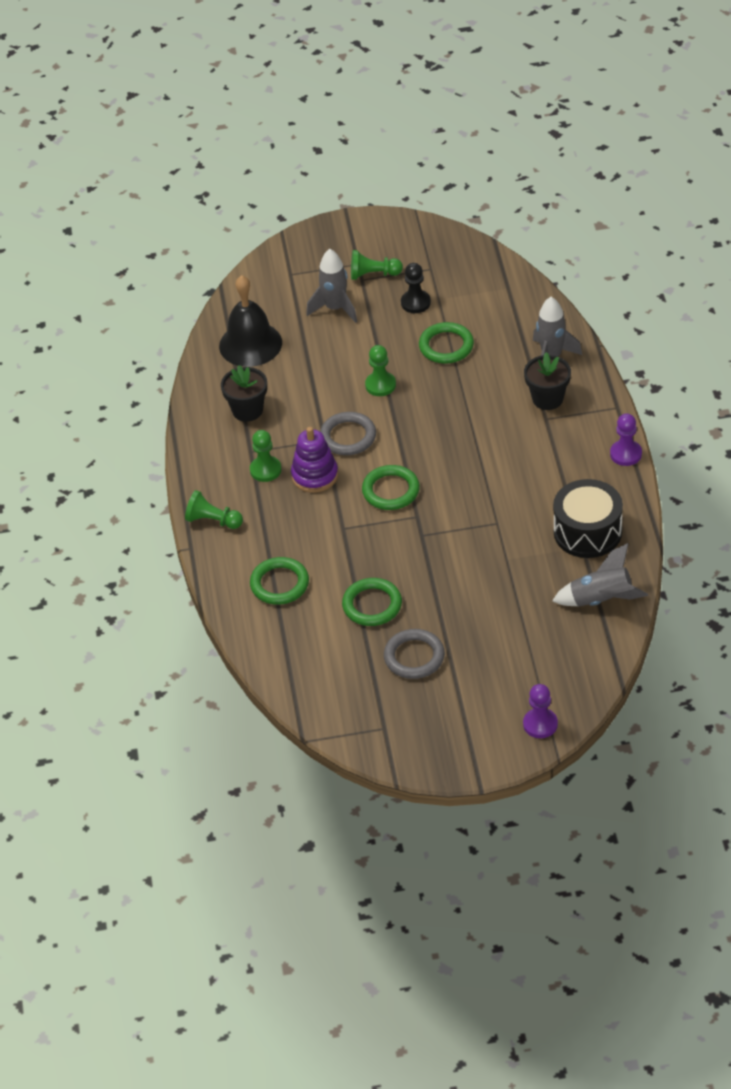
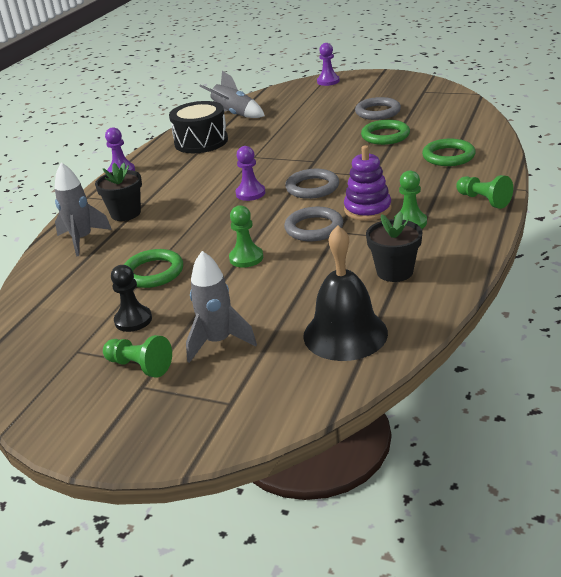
camera: 150 degrees left, 15 degrees down
(391, 490) = (312, 187): green ring -> grey ring
(447, 463) = (250, 193): none -> purple pawn

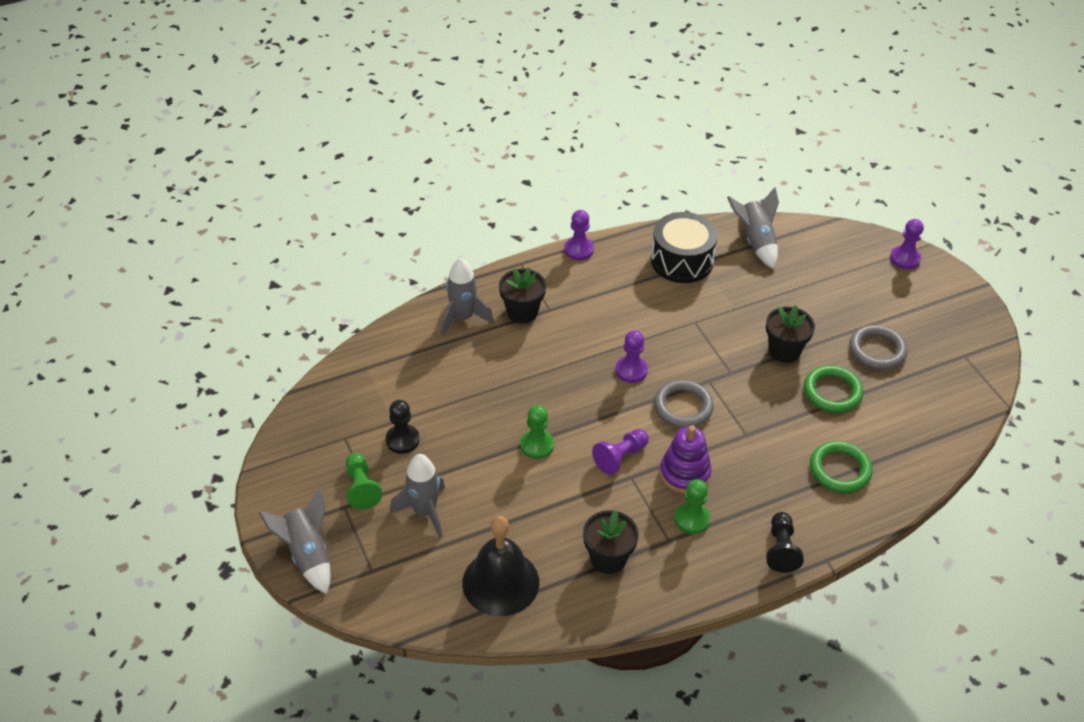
camera: 40 degrees right, 15 degrees up
(153, 272) = (465, 401): green ring -> none
(154, 437) = (307, 555): none -> grey rocket
(314, 228) = (620, 457): grey ring -> purple pawn
(329, 138) = (784, 351): none -> black flower pot
(483, 200) = (781, 549): green pawn -> black pawn

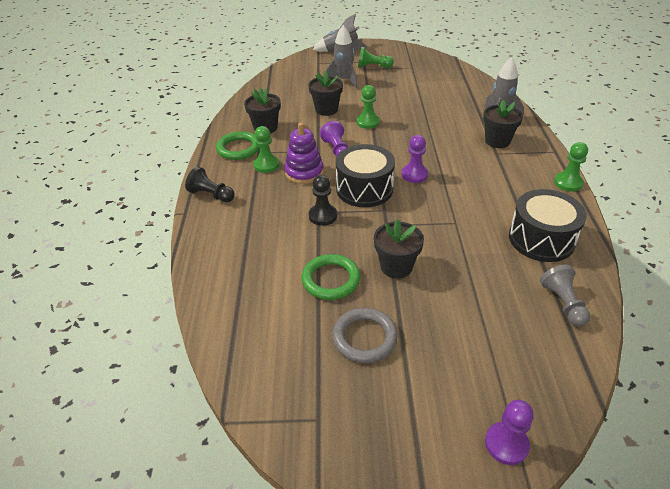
camera: 115 degrees right, 5 degrees down
(402, 440) = (400, 82): black pawn -> black pawn (323, 216)
(500, 582) = (280, 93): black bell -> none
(524, 503) = (326, 110): none -> black flower pot
(578, 250) = (568, 183): purple pawn -> green pawn
(683, 407) = (364, 189): grey ring -> black drum
(755, 242) = (563, 303): grey rocket -> grey pawn
(840, 470) = (250, 250): green ring -> green ring (239, 148)

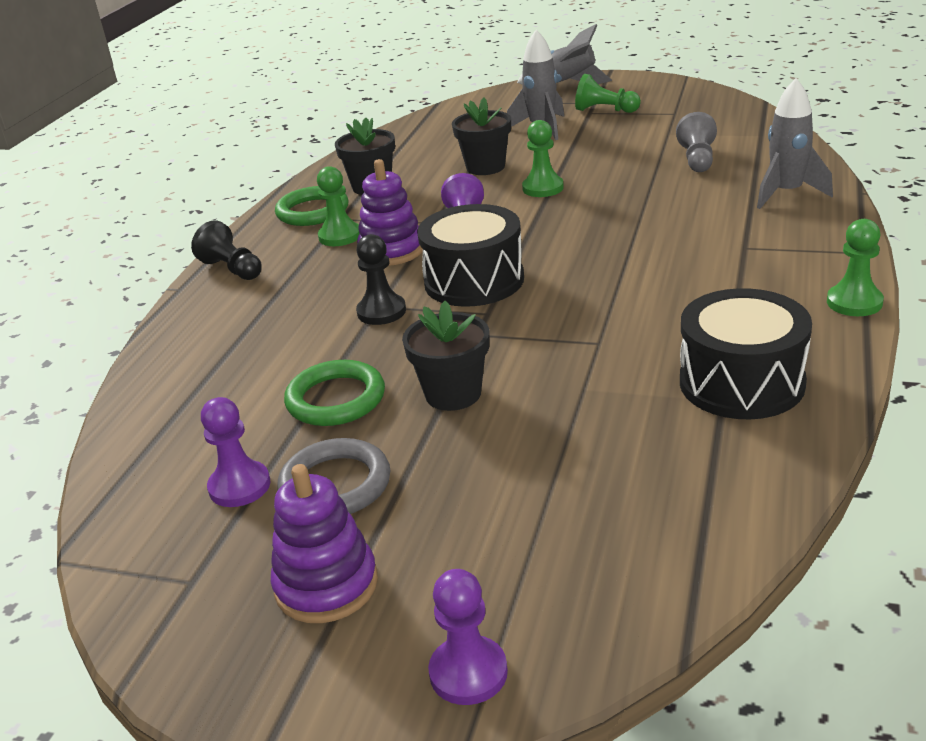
camera: 20 degrees right, 10 degrees down
(398, 405) = (326, 585): none -> purple stacking toy
(414, 175) = (572, 267): purple pawn -> purple pawn (239, 486)
(497, 141) = (758, 229): black flower pot -> none
(563, 303) = (716, 484): grey pawn -> grey pawn (697, 159)

